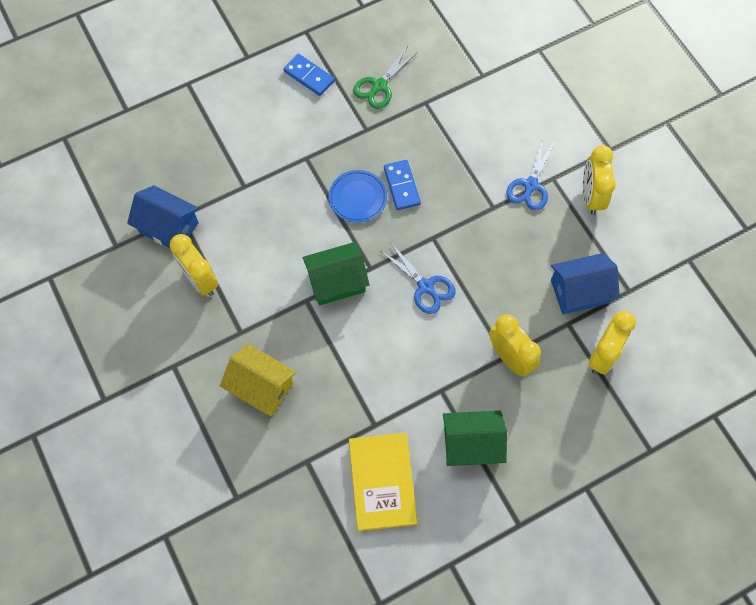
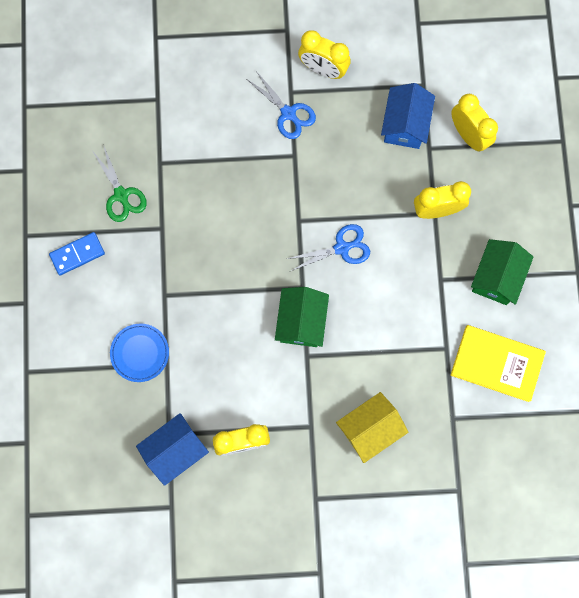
camera: 65 degrees left, 10 degrees up
(358, 197) = (228, 267): blue plate -> blue plate (140, 353)
(402, 186) = (235, 223): blue domino -> none

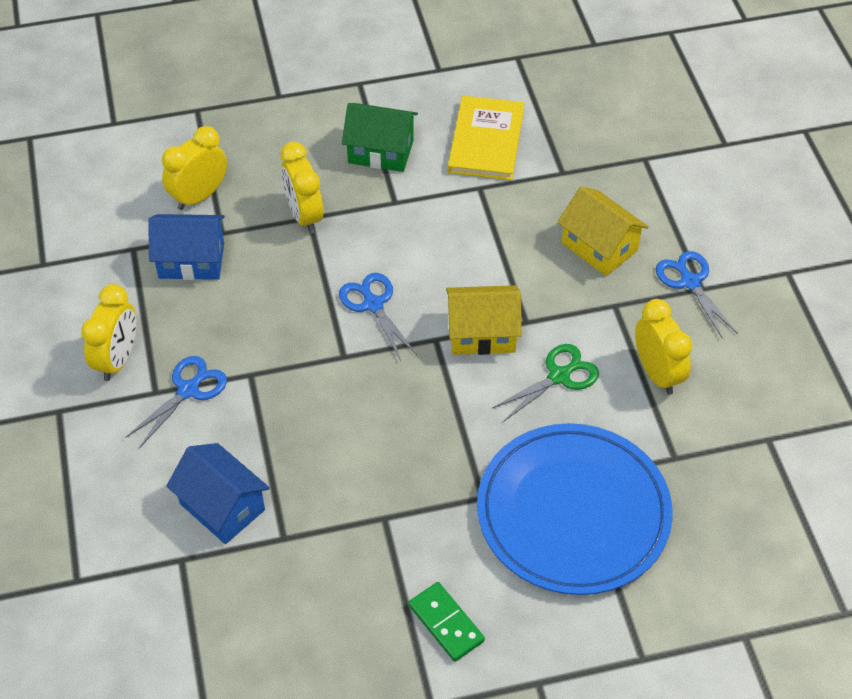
camera: 100 degrees left, 25 degrees down
(77, 254) = (446, 623): blue domino -> green domino
(121, 195) = (342, 580): green scissors -> green scissors (559, 376)
(140, 353) = (573, 512): blue plate -> blue plate, size x2.26
(175, 450) = (693, 446): blue house -> blue house (222, 507)
(301, 322) = (482, 333): green house -> yellow house
(323, 491) = (690, 282): none -> blue scissors

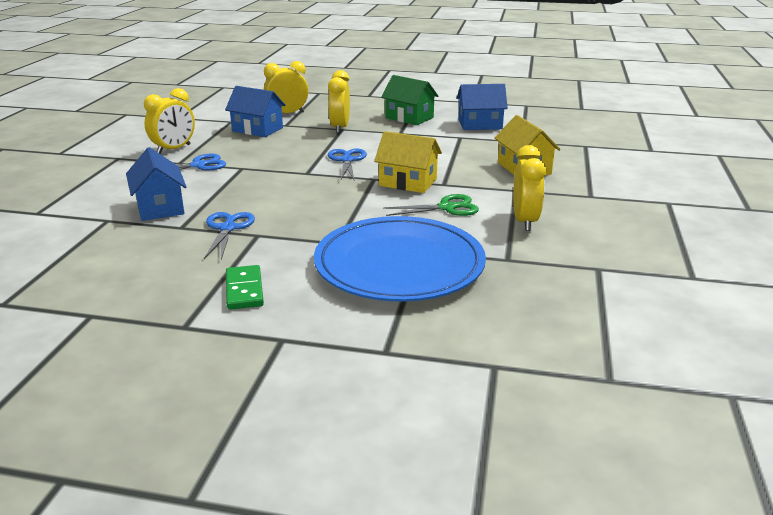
camera: 25 degrees right, 25 degrees down
(486, 141) = (480, 124): yellow book -> blue house
(690, 282) = (583, 192): blue scissors -> blue scissors (227, 228)

